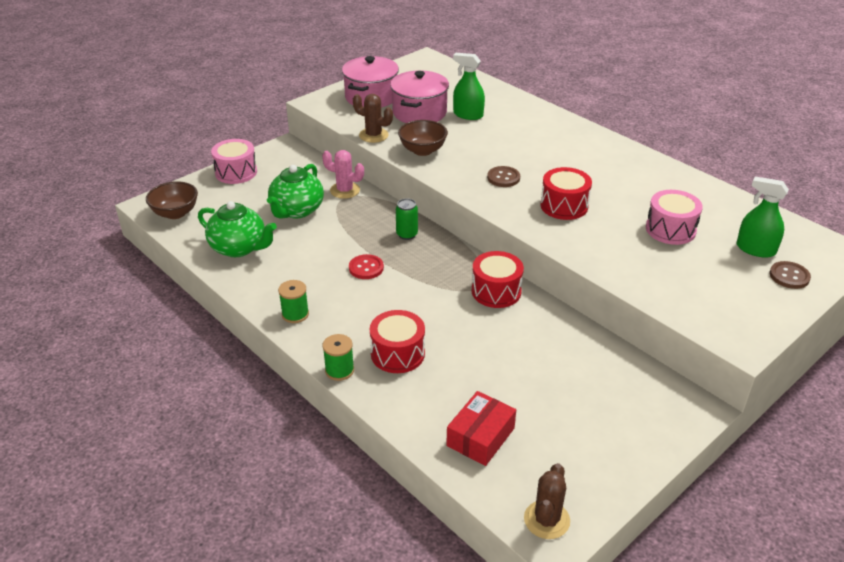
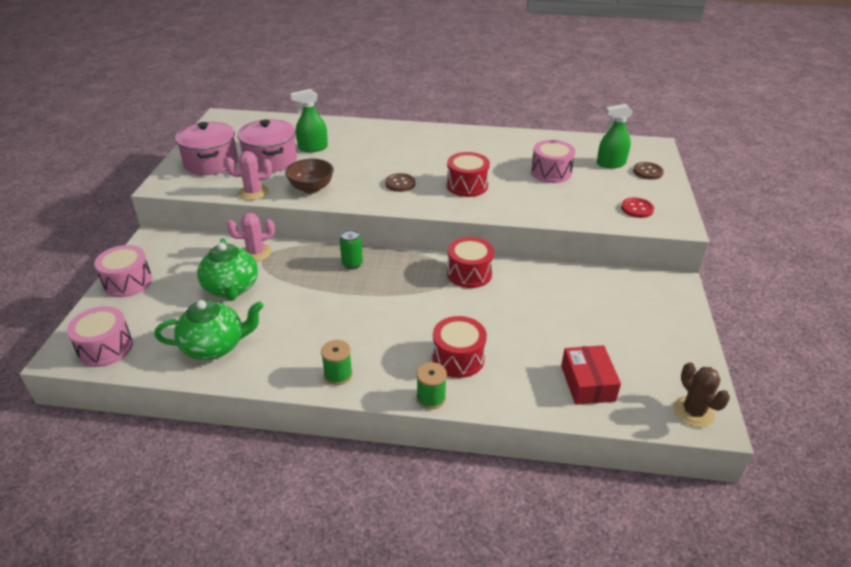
camera: 40 degrees left, 0 degrees up
(175, 213) = (105, 348): brown bowl -> pink drum
(366, 268) = (351, 306): red button -> red button (637, 209)
(373, 135) = (253, 192): brown cactus -> pink cactus

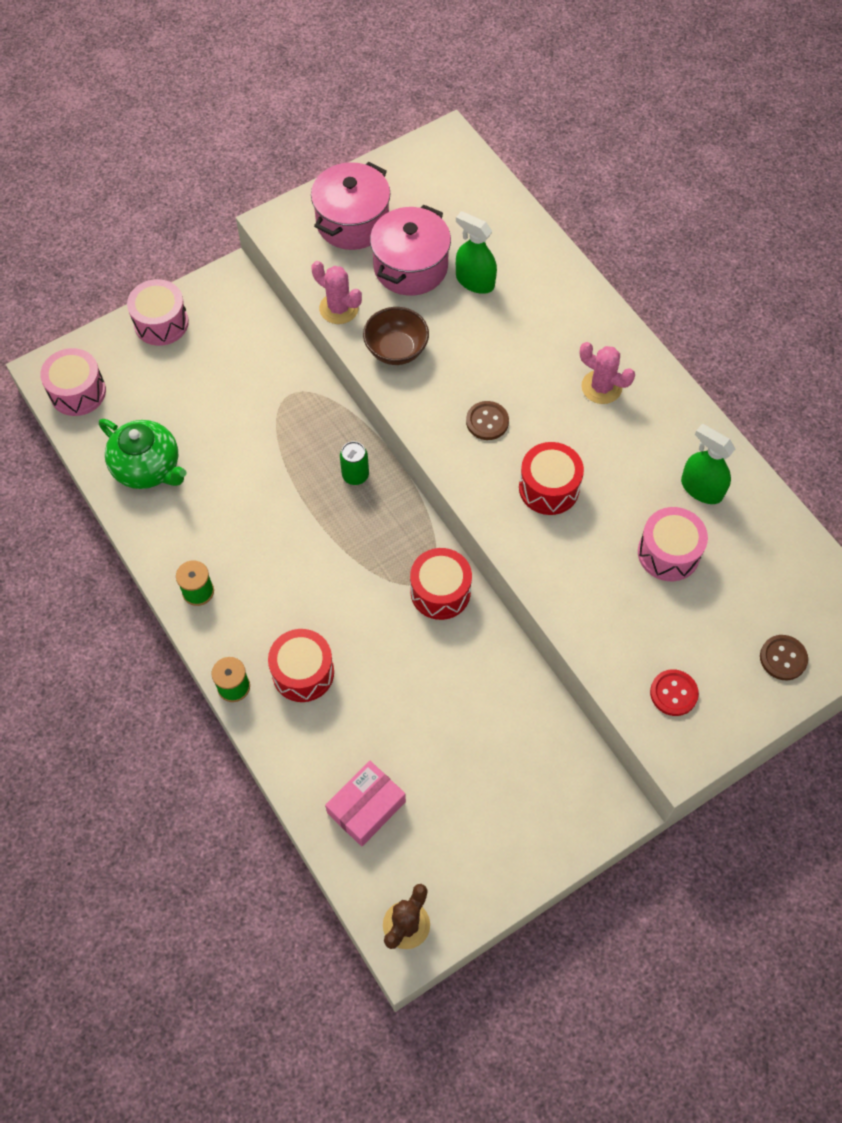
camera: 50 degrees right, 25 degrees up
(231, 288) = (227, 409): green teapot -> none
(256, 253) = (294, 379): pink cactus -> pink cactus (601, 387)
(587, 383) = (366, 807): red box -> pink box
(611, 164) = (761, 605): green spray bottle -> green spray bottle (701, 488)

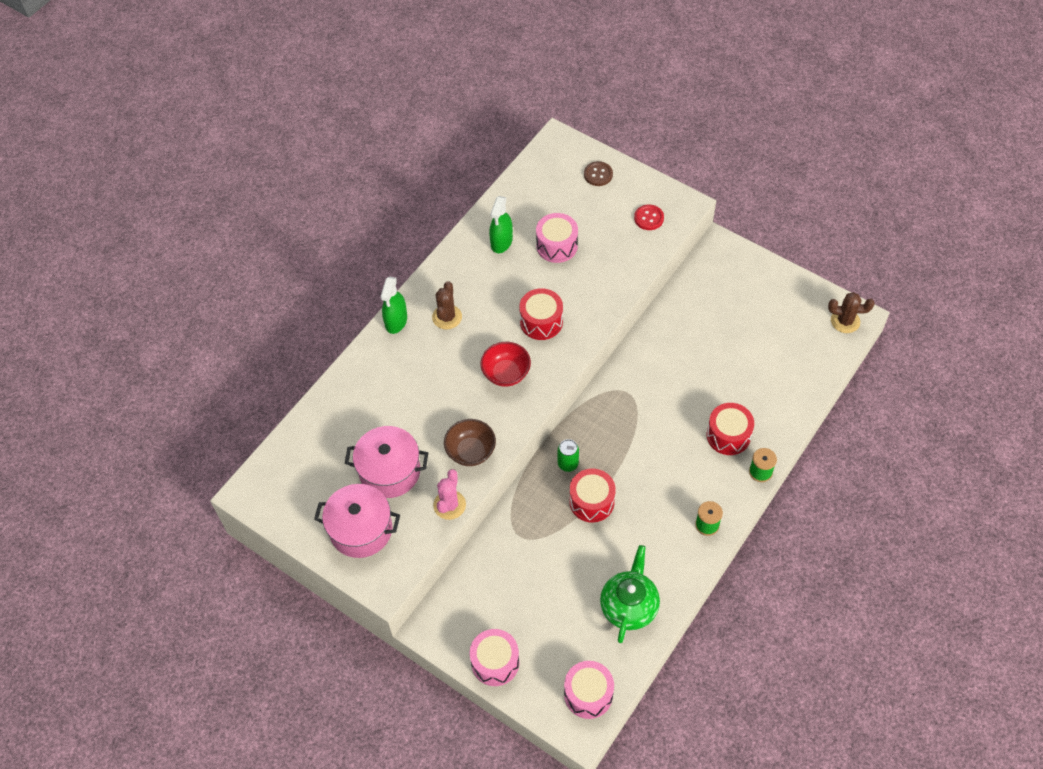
camera: 110 degrees left, 5 degrees down
(366, 807) = (792, 366): pink box -> none
(440, 592) = (630, 379): red drum -> red drum (591, 501)
(475, 281) = (386, 424): green spray bottle -> green spray bottle (396, 321)
(487, 421) = (506, 374): brown button -> red bowl
(601, 387) = (447, 317): pink cactus -> brown cactus

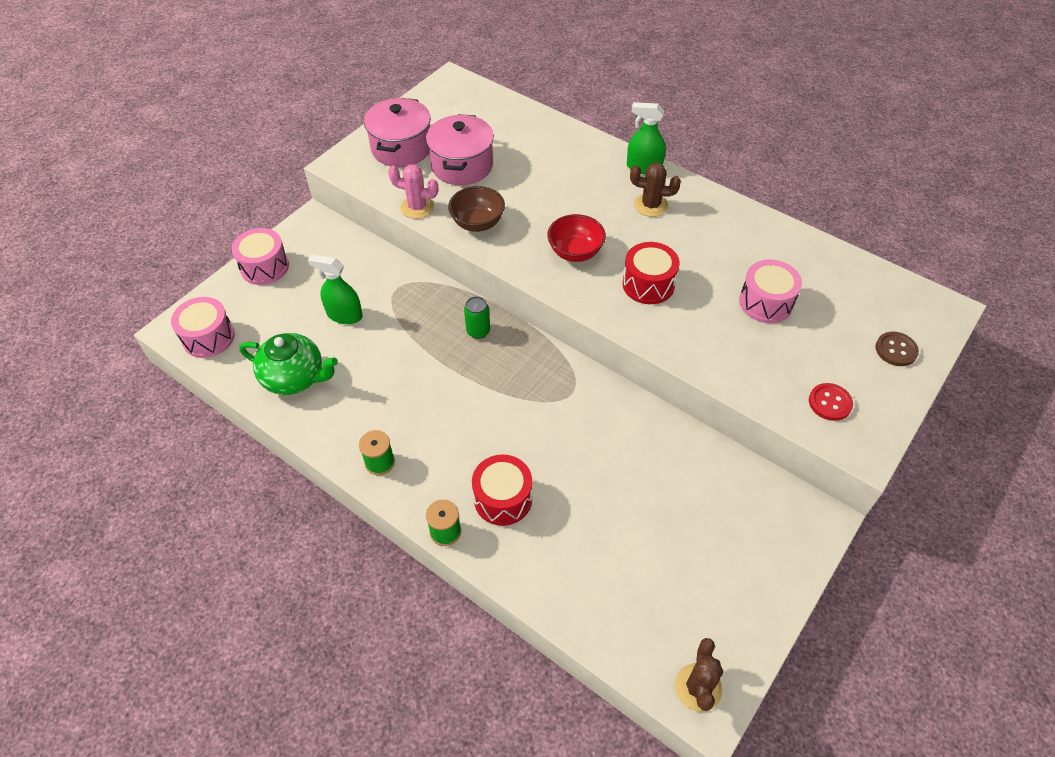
camera: 90 degrees right, 5 degrees down
(501, 242) = (764, 251): green spray bottle -> green spray bottle (344, 315)
(591, 501) = (428, 350): red drum -> none

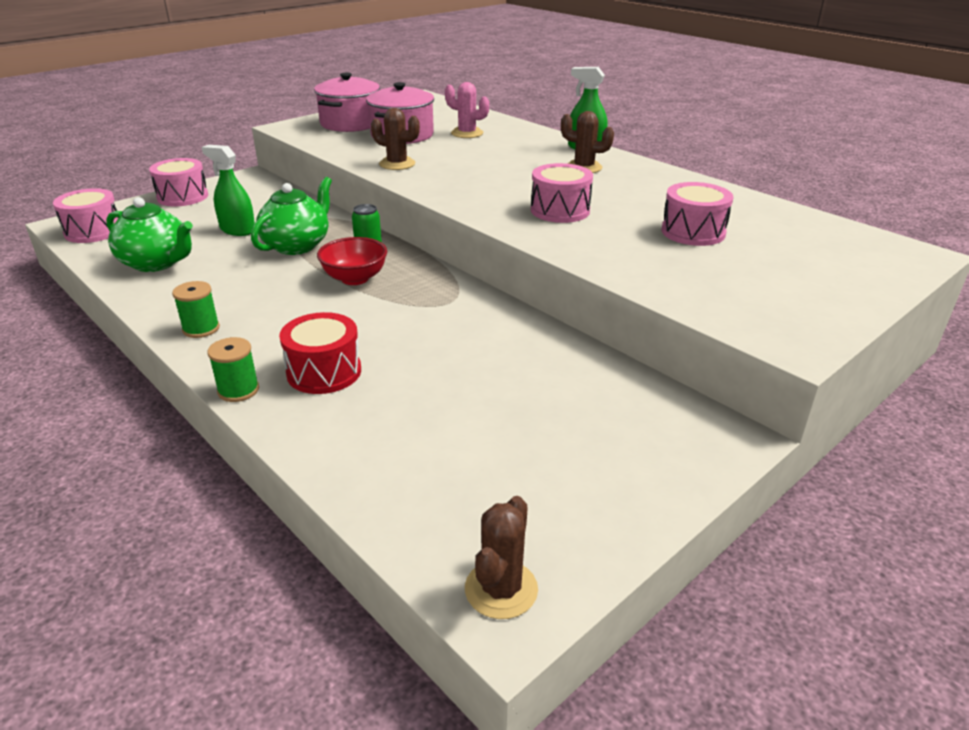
camera: 10 degrees right, 20 degrees down
(410, 331) = (297, 245): none -> green teapot
(417, 207) = (343, 152): pink cactus -> pink cactus (467, 133)
(477, 223) = (397, 164): brown bowl -> brown cactus
(575, 252) = (489, 186): red bowl -> red bowl (355, 278)
(648, 284) = (560, 210): red drum -> pink drum
(830, 403) = (756, 306): red button -> none
(896, 350) = (851, 276): brown button -> none

